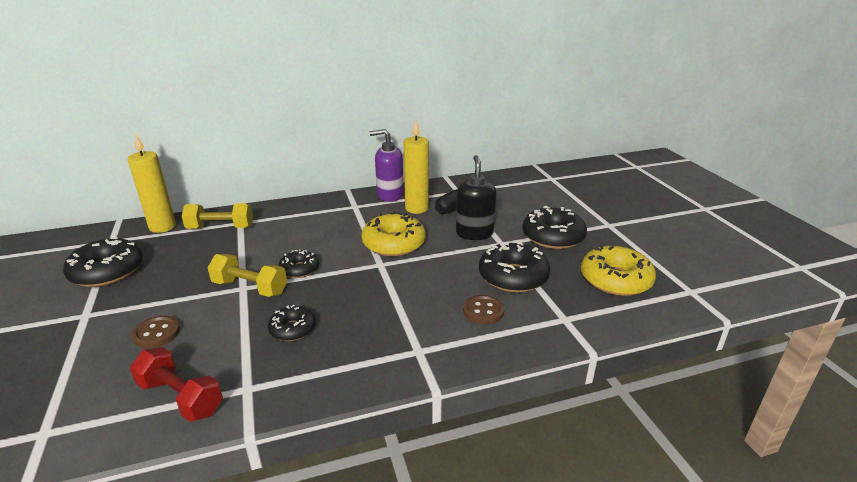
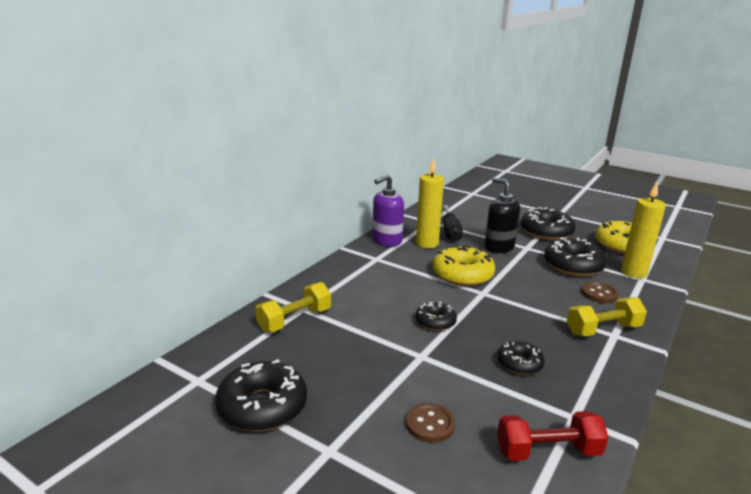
camera: 40 degrees left, 5 degrees down
(162, 227) = (230, 344): yellow candle -> yellow candle (633, 272)
(250, 288) = (427, 353): yellow dumbbell -> yellow dumbbell (603, 330)

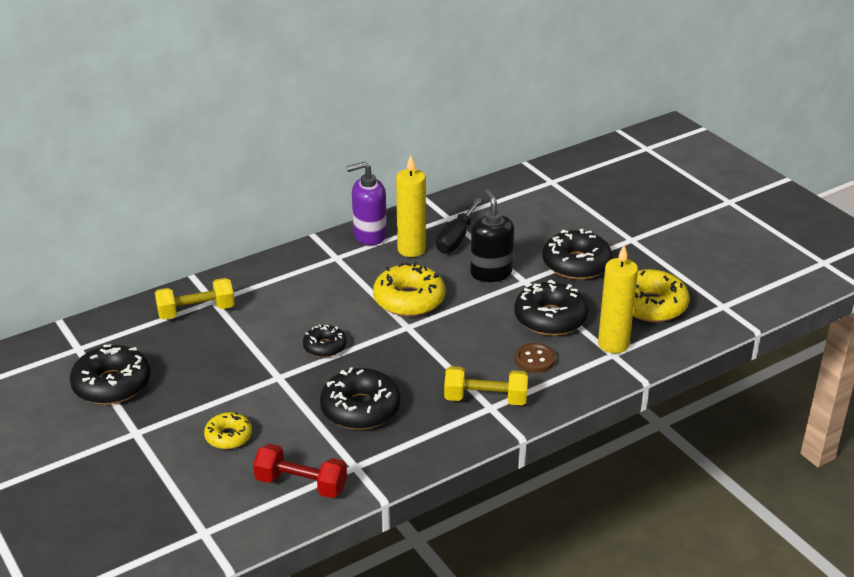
camera: 25 degrees right, 10 degrees up
(430, 424) = (228, 436): brown button -> yellow donut
(519, 364) = (360, 409): black donut -> black donut, size x1.74

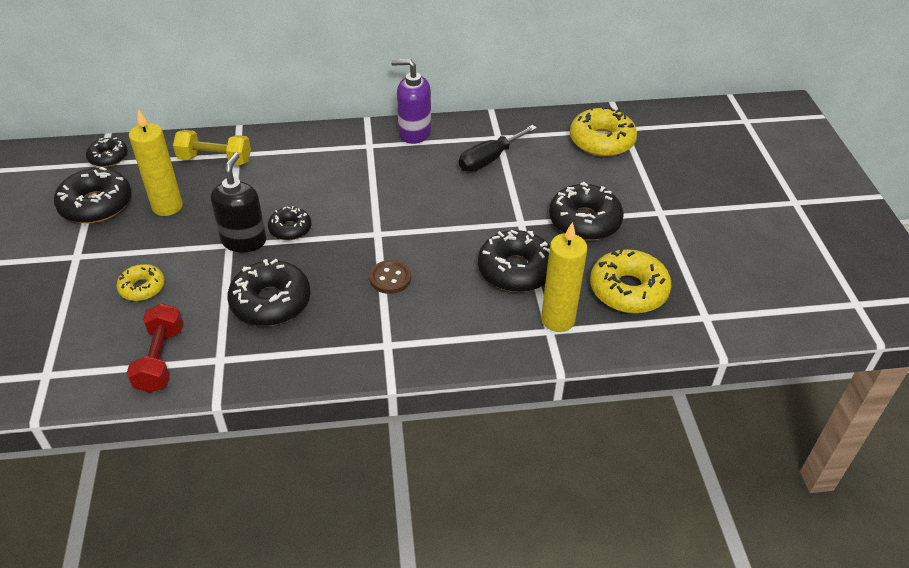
camera: 25 degrees right, 10 degrees up
(82, 341) = (108, 157): none -> black donut
(301, 484) = (160, 359): red dumbbell -> red dumbbell turned 45 degrees clockwise
(409, 300) = (399, 207): yellow donut -> yellow donut (601, 141)
(411, 249) = (440, 158): yellow candle -> yellow candle (167, 206)
(485, 399) = (389, 334): yellow dumbbell -> none
(491, 273) = (495, 204): black soap dispenser -> black soap dispenser (244, 240)
(534, 359) = (467, 309): brown button -> brown button (390, 278)

